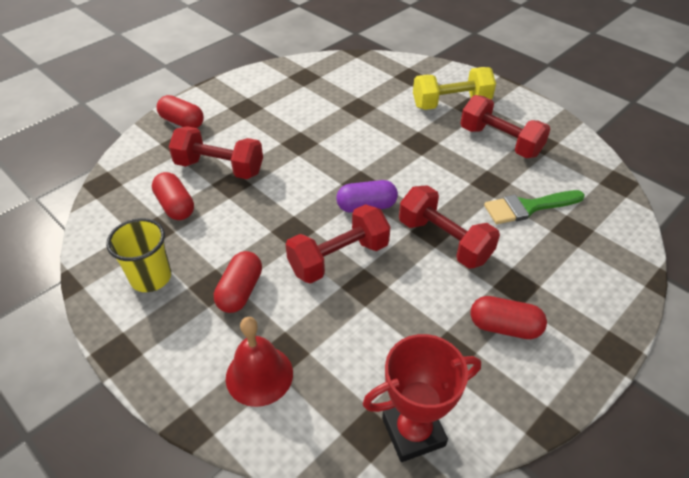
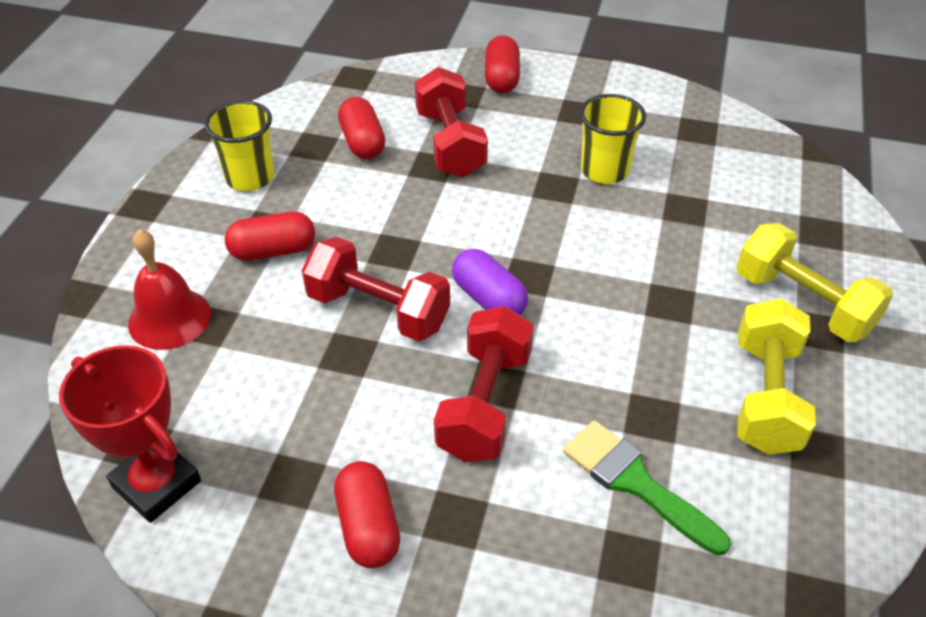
camera: 60 degrees right, 0 degrees up
(175, 206) = (362, 142): red capsule -> red capsule turned 45 degrees counterclockwise
(304, 120) = (604, 170): none -> yellow cup
(500, 142) = (765, 396): red dumbbell -> yellow dumbbell

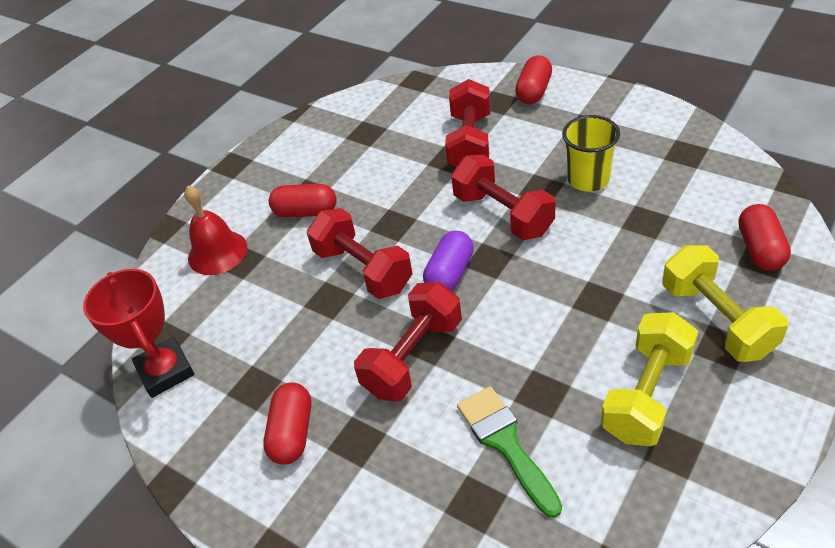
camera: 25 degrees right, 0 degrees up
(250, 177) = (311, 153): yellow cup -> none
(362, 142) = (403, 134): red capsule -> red capsule (760, 249)
(489, 299) = (450, 273): purple capsule -> purple capsule turned 45 degrees clockwise
(523, 221) = (503, 214): none -> red dumbbell

